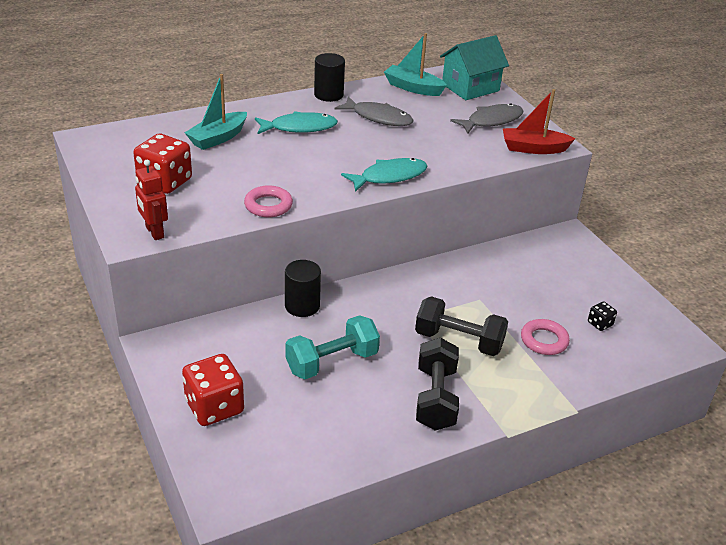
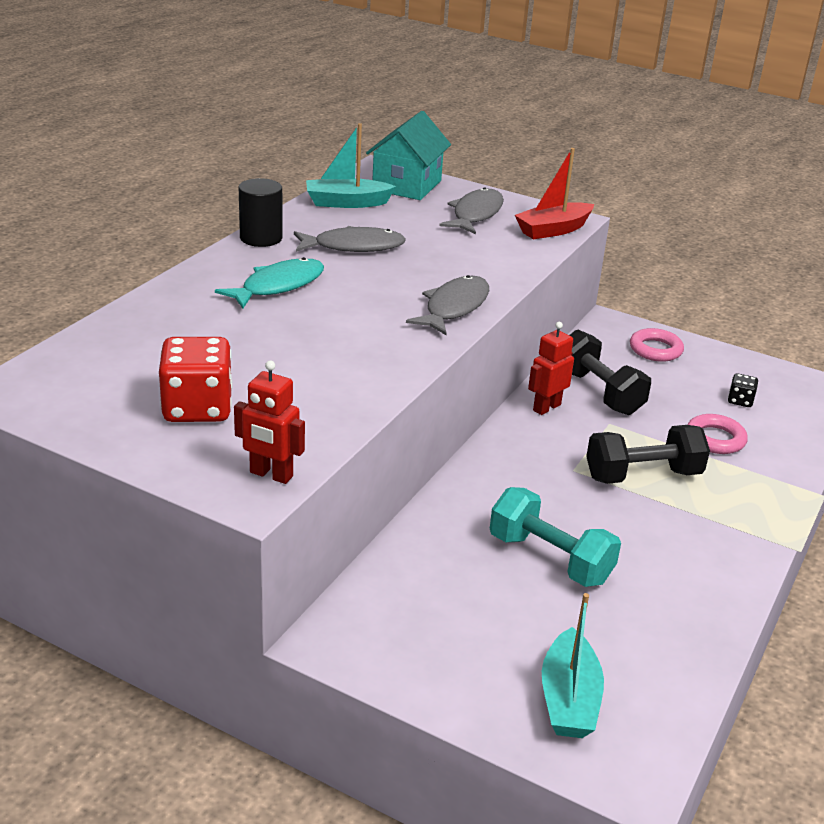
camera: 35 degrees left, 5 degrees down
(214, 407) = (488, 677): red dice -> none
(218, 138) = (193, 331): turquoise boat -> turquoise boat (568, 699)
(268, 205) = (366, 388): pink ring -> pink ring (655, 350)
(302, 306) = (441, 511): black cylinder -> none
(332, 362) = (550, 559): turquoise dumbbell -> turquoise dumbbell turned 75 degrees counterclockwise
(389, 177) = (454, 307): turquoise fish -> grey fish
(435, 398) = (694, 546): black dumbbell -> black dumbbell (598, 392)
(448, 272) = (546, 407): none -> red robot

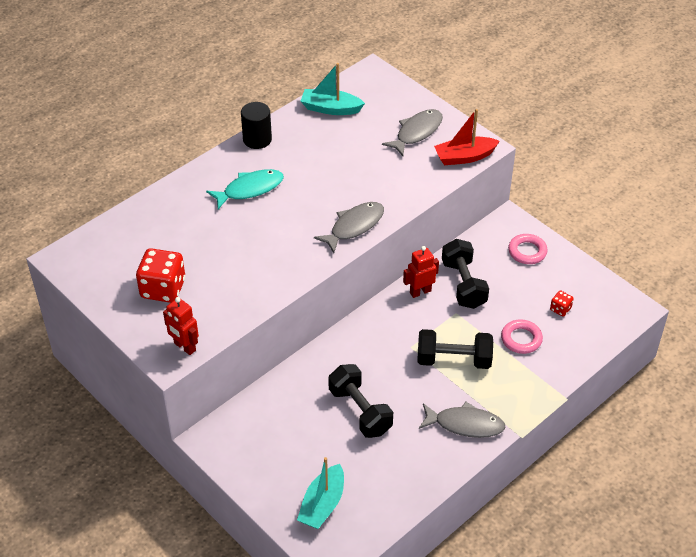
camera: 20 degrees right, 15 degrees up
(353, 246) = (315, 156): grey fish -> grey fish (465, 424)
(407, 185) = (382, 93): turquoise house -> none
(550, 559) = (360, 411): turquoise dumbbell -> black dumbbell
(740, 401) = (560, 309): black dice -> red dice

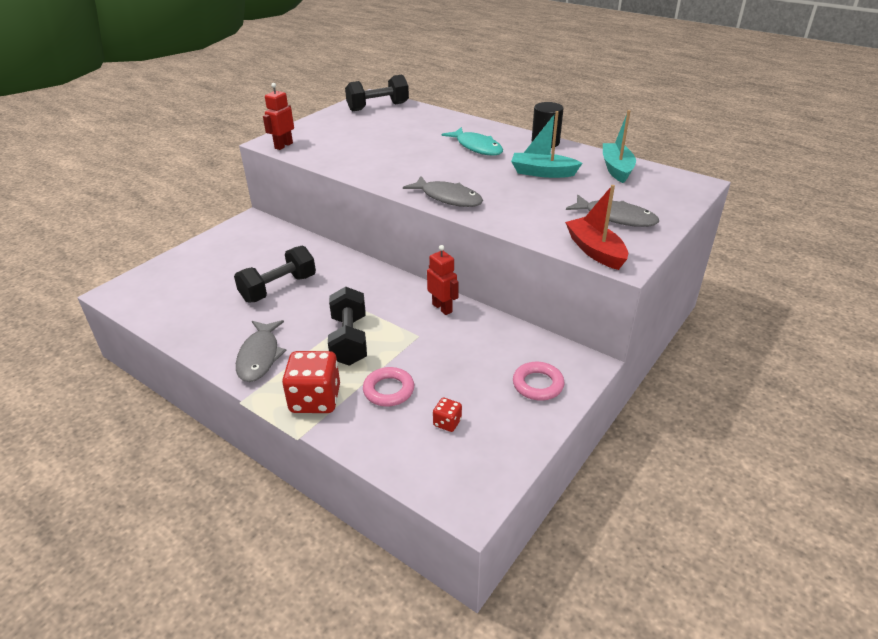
camera: 80 degrees right, 10 degrees down
(163, 289) = (346, 131): red dice -> red dice (315, 399)
(322, 504) = (174, 280): turquoise boat -> turquoise boat (542, 173)
(463, 284) = (463, 337): black dumbbell -> black dumbbell (378, 107)

